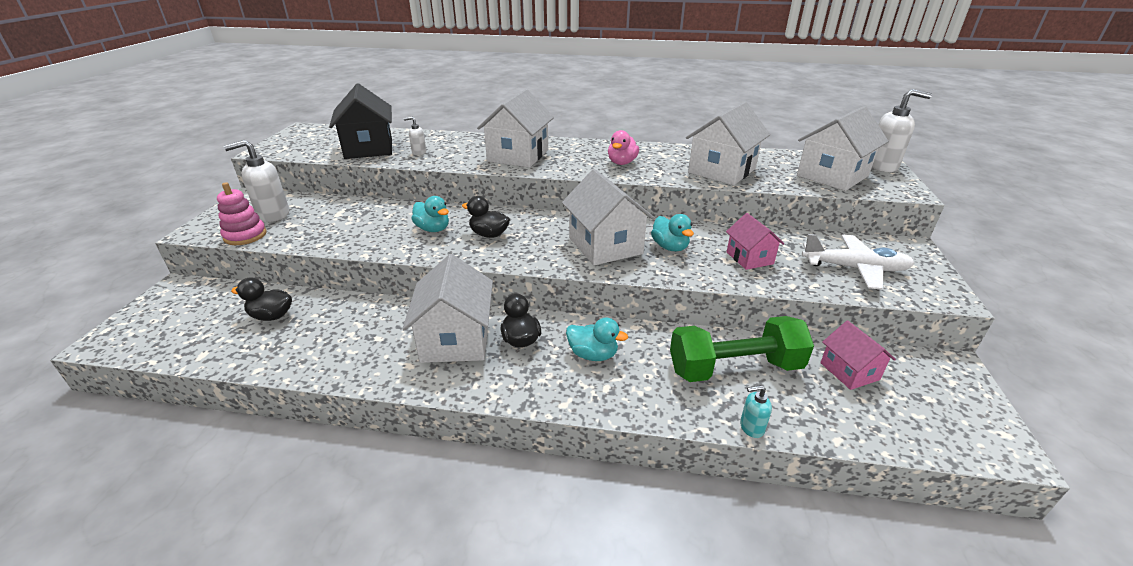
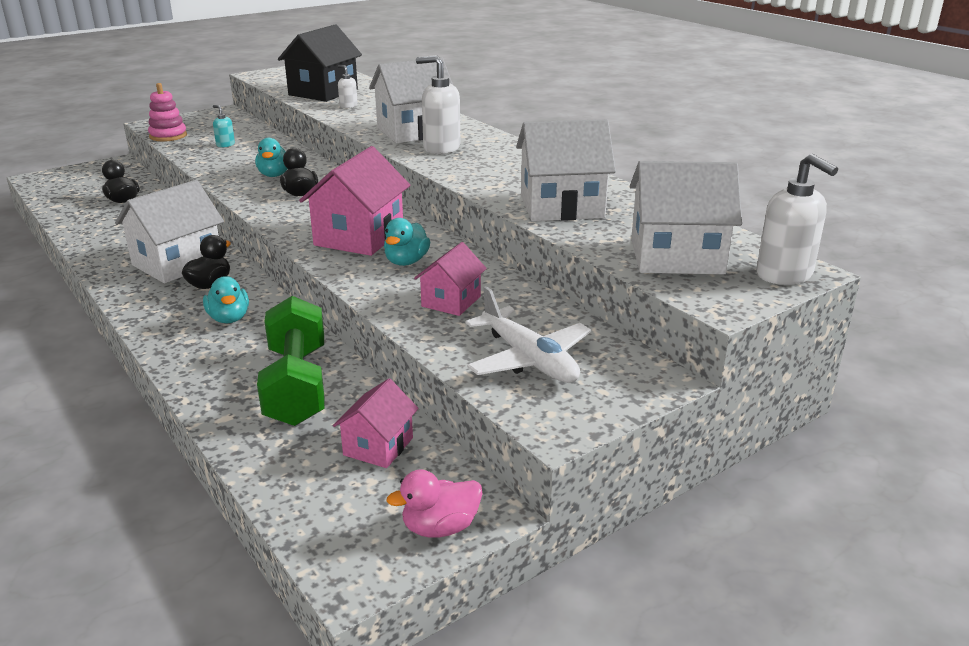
camera: 45 degrees right, 5 degrees down
(273, 214) = (209, 128): white soap dispenser -> white soap dispenser (441, 148)
(605, 245) = (359, 237): white house -> pink house
(622, 163) = (485, 166): pink duck -> pink duck (440, 527)
(734, 368) = (296, 385): green dumbbell -> green dumbbell turned 45 degrees clockwise
(751, 427) = (213, 420): turquoise soap dispenser -> turquoise soap dispenser (225, 145)

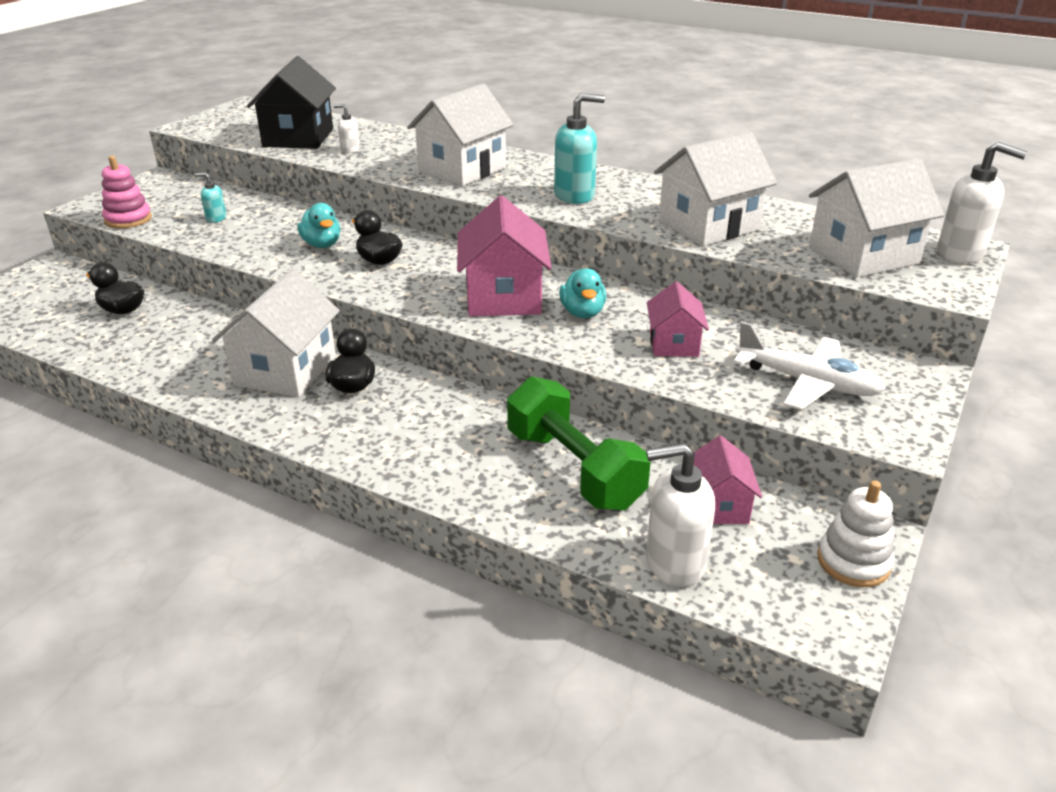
camera: 25 degrees left, 5 degrees up
(229, 318) = (420, 418): turquoise duck -> none
(440, 527) = (853, 562): pink duck -> white stacking toy
(441, 148) = (515, 183): white soap dispenser -> white soap dispenser (674, 563)
(477, 165) = (575, 196): none -> turquoise soap dispenser

